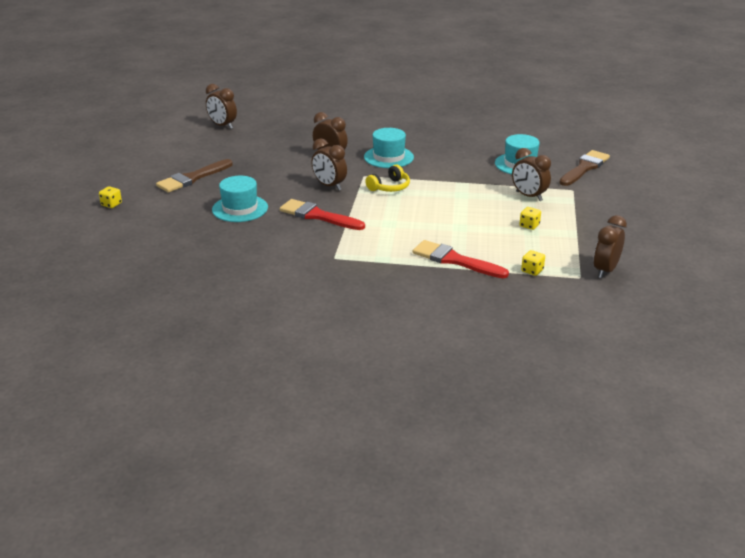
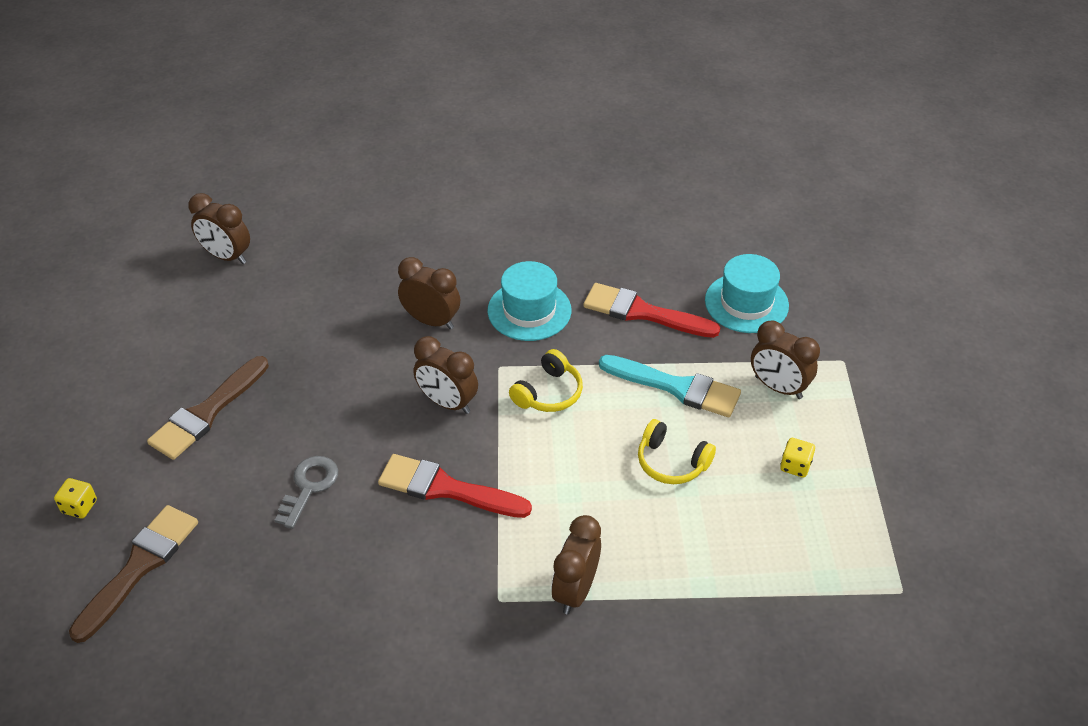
camera: 10 degrees left, 15 degrees up
(240, 208) = (309, 487): turquoise hat -> grey key
(454, 218) = (671, 462): none -> yellow headphones
(455, 260) = (696, 577): red brush -> red brush (643, 312)
(466, 191) = (676, 387): none -> turquoise brush
(532, 270) = (824, 585): yellow dice -> none
(584, 168) = (850, 299): brown brush -> brown brush (139, 567)
(605, 270) = (937, 567): brown clock -> brown clock (575, 590)

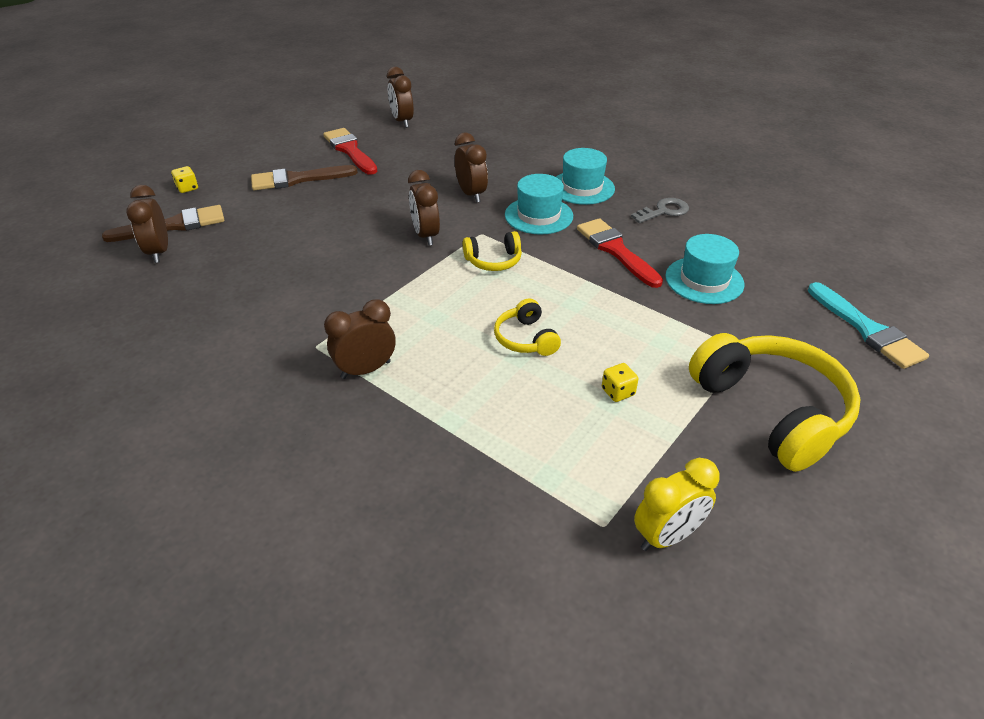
camera: 40 degrees right, 5 degrees down
(309, 487) = (297, 235): grey key -> grey key (663, 211)
(446, 489) = (366, 275): red brush -> red brush (350, 150)
(531, 249) = (582, 188): none -> turquoise hat
(676, 387) = (586, 300): turquoise brush -> turquoise brush (867, 329)
(778, 387) = (666, 339): brown clock -> brown clock (159, 252)
(911, 407) = (771, 410): none -> yellow headphones
(947, 567) = (667, 536): none -> yellow clock

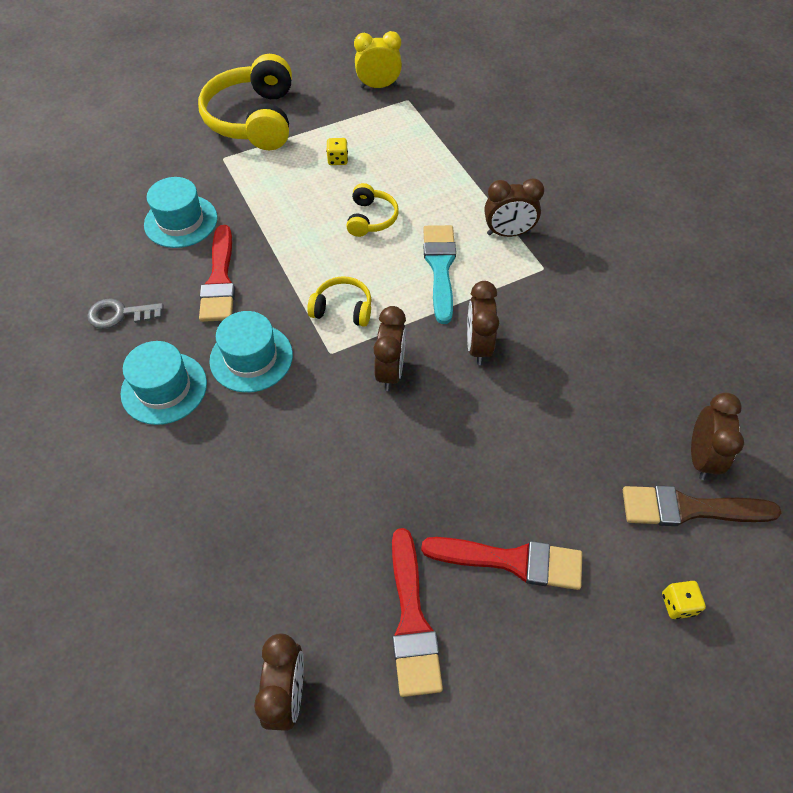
camera: 155 degrees left, 15 degrees up
(297, 179) = (512, 561): brown brush -> red brush
(471, 194) = (299, 428): brown clock -> brown clock (478, 346)
(867, 329) = (120, 143): turquoise brush -> turquoise brush (440, 267)

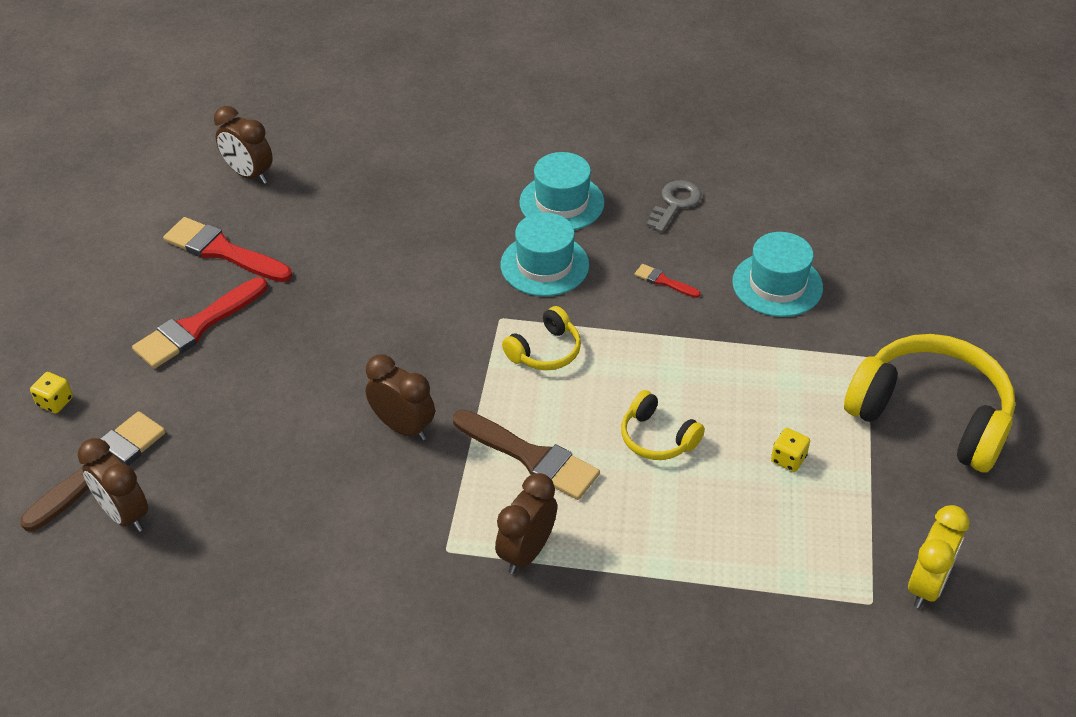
camera: 125 degrees right, 10 degrees down
(220, 280) = (664, 281): red brush -> red brush, size x0.47
(390, 371) = (439, 348): brown clock -> none
(440, 267) = (530, 457): turquoise brush -> brown brush

